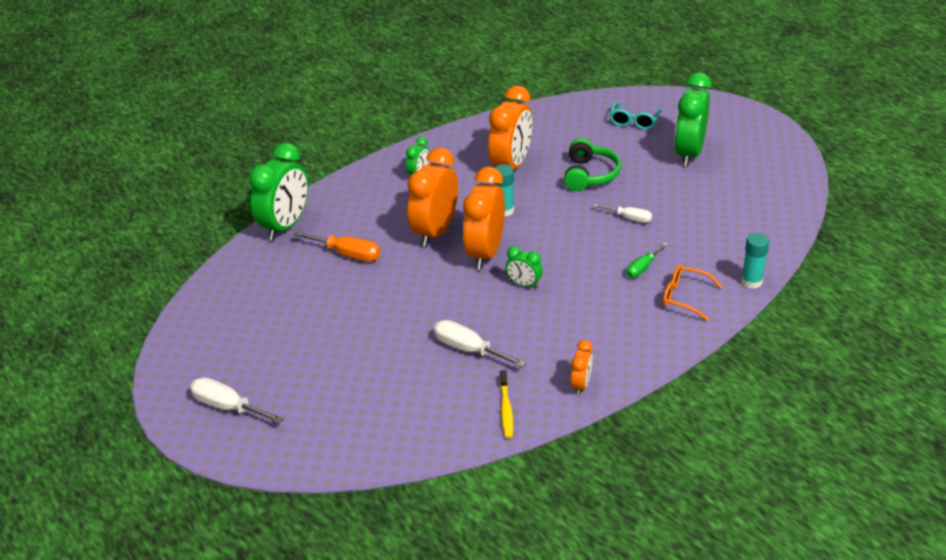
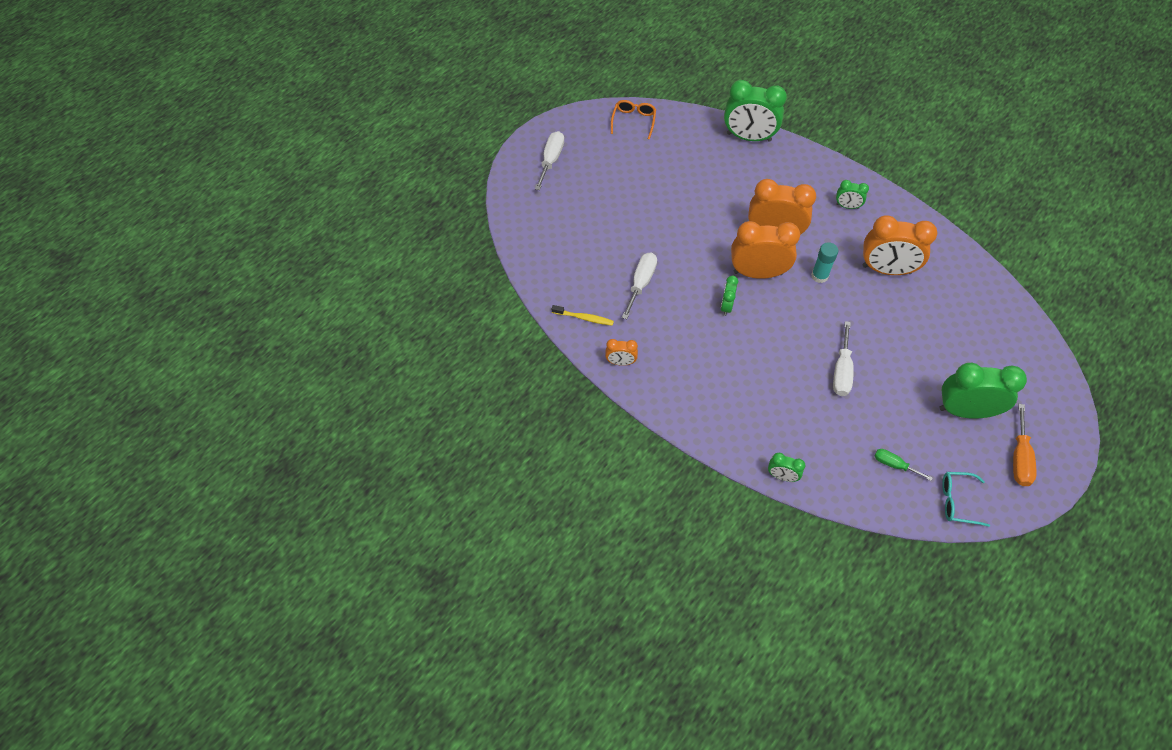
camera: 75 degrees right, 20 degrees up
(348, 254) = (727, 184): orange screwdriver -> orange screwdriver (1019, 458)
(506, 409) = (584, 318): yellow toothbrush -> yellow toothbrush turned 150 degrees counterclockwise
(589, 175) = (896, 332): green headphones -> none
(629, 218) = (841, 371): white screwdriver -> white screwdriver, size x1.53
(634, 121) = (1003, 357): turquoise glasses -> turquoise glasses (957, 501)
(642, 268) = (774, 389): green screwdriver -> green screwdriver (894, 465)
(685, 297) = (745, 425): orange glasses -> orange glasses (633, 121)
(751, 281) = (782, 476): turquoise glue stick -> green clock

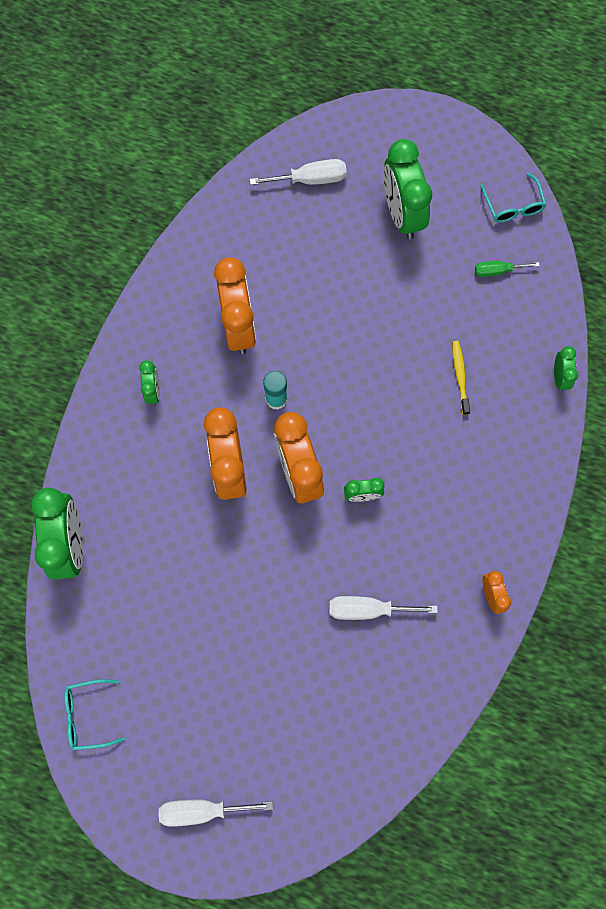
camera: 110 degrees left, 15 degrees up
(584, 318) = (447, 662): yellow toothbrush -> yellow toothbrush (460, 376)
(633, 121) = (88, 715): orange glasses -> turquoise glasses
(841, 371) = (402, 346): white screwdriver -> white screwdriver (310, 179)
(894, 465) = (497, 271): green screwdriver -> green screwdriver turned 75 degrees clockwise
(1019, 458) = (438, 156): orange screwdriver -> none

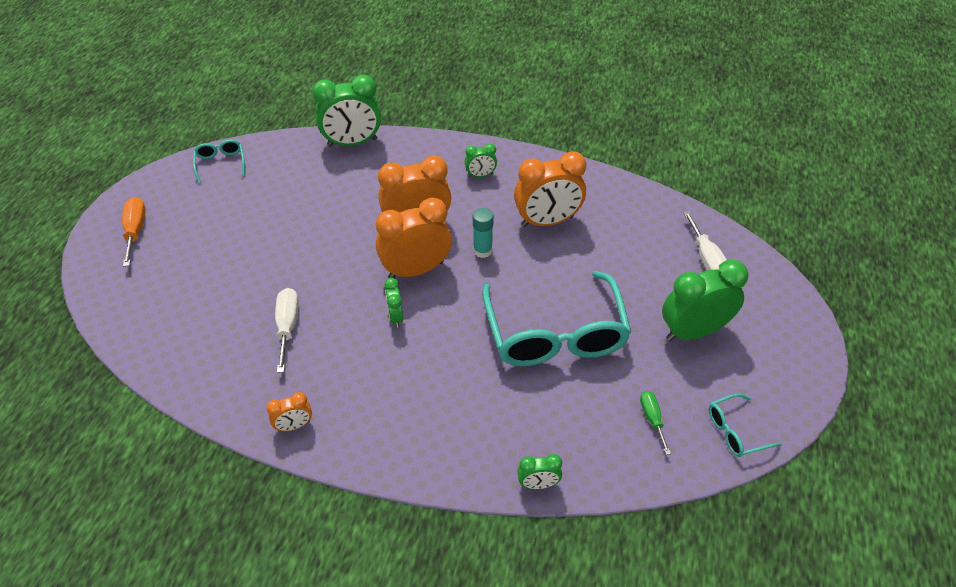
camera: 85 degrees right, 25 degrees down
(202, 810) = (135, 231): white screwdriver -> orange screwdriver
(395, 340) = (555, 333): none -> turquoise glasses
(460, 376) = (525, 389): yellow toothbrush -> none

